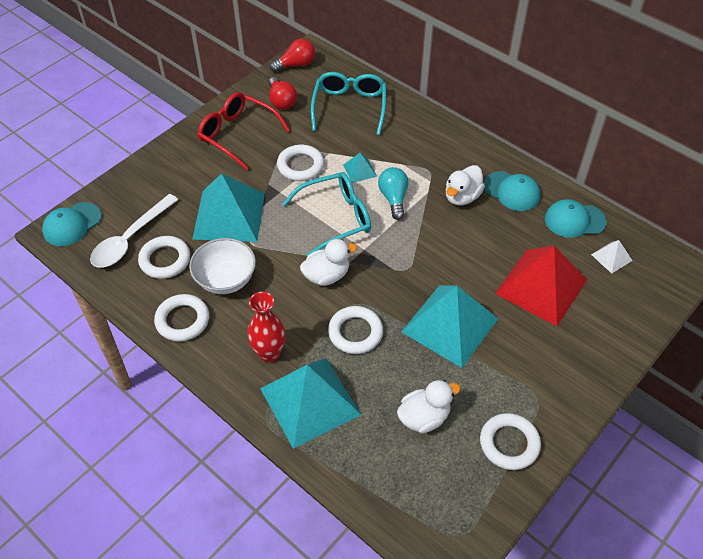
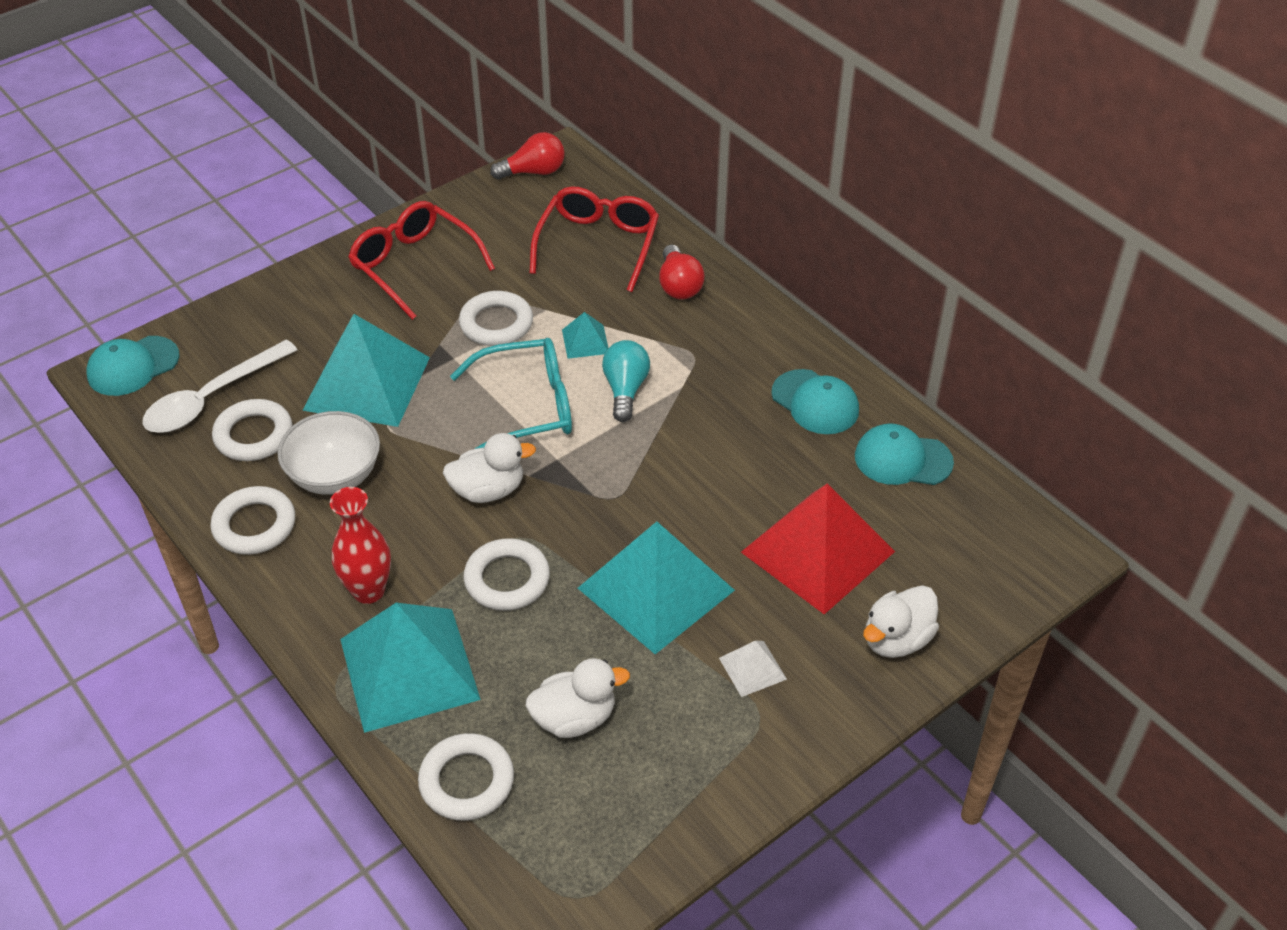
camera: 10 degrees right, 5 degrees down
(281, 101) = (495, 224): red light bulb -> red light bulb (679, 285)
(349, 107) = (598, 245): turquoise glasses -> red glasses
(462, 197) = (733, 401): white duck -> white duck (896, 639)
(509, 444) = (694, 776): white ring -> white ring (467, 781)
(611, 257) = (945, 523): white pyramid -> white pyramid (752, 668)

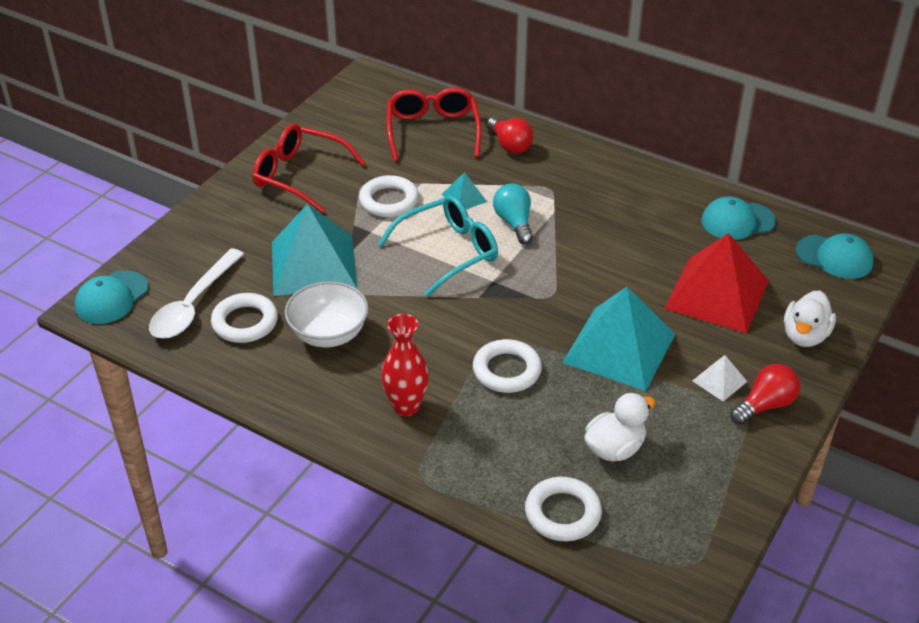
camera: 20 degrees left, 5 degrees down
(254, 525) = (286, 385): white ring -> none
(409, 669) = (471, 450): turquoise pyramid -> none
(488, 490) = (454, 314): white duck -> none
(533, 172) = (352, 92): red light bulb -> red light bulb (765, 405)
(815, 402) = (655, 199): turquoise cap -> turquoise cap (834, 257)

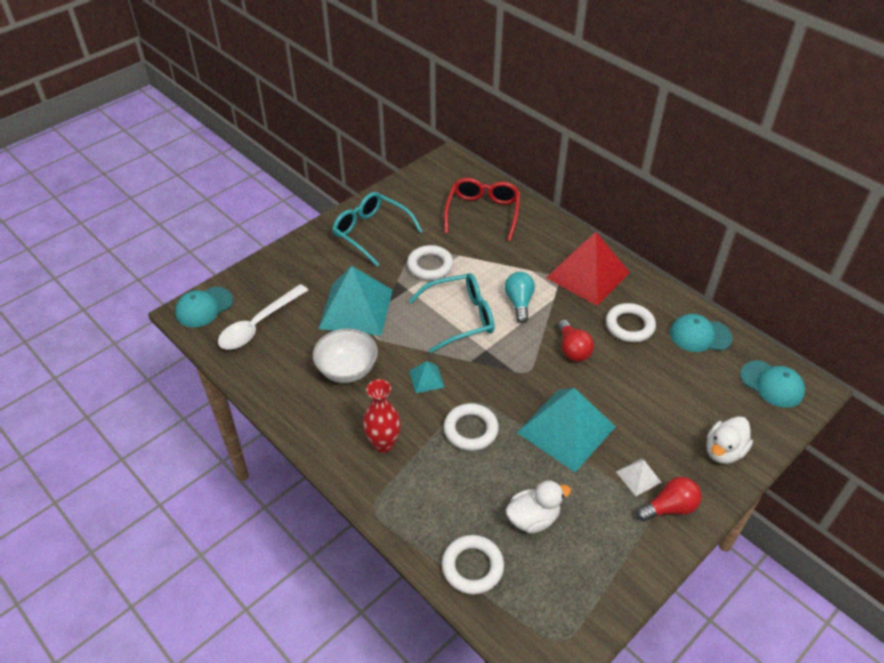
camera: 15 degrees right, 5 degrees up
(245, 322) = (290, 347): white ring -> white ring (629, 326)
(299, 175) = (371, 232): red glasses -> turquoise glasses
(464, 197) = (488, 273): turquoise pyramid -> turquoise pyramid (426, 379)
(510, 145) = (538, 235): red light bulb -> red light bulb (572, 349)
(717, 294) = (661, 398): red pyramid -> red pyramid (588, 275)

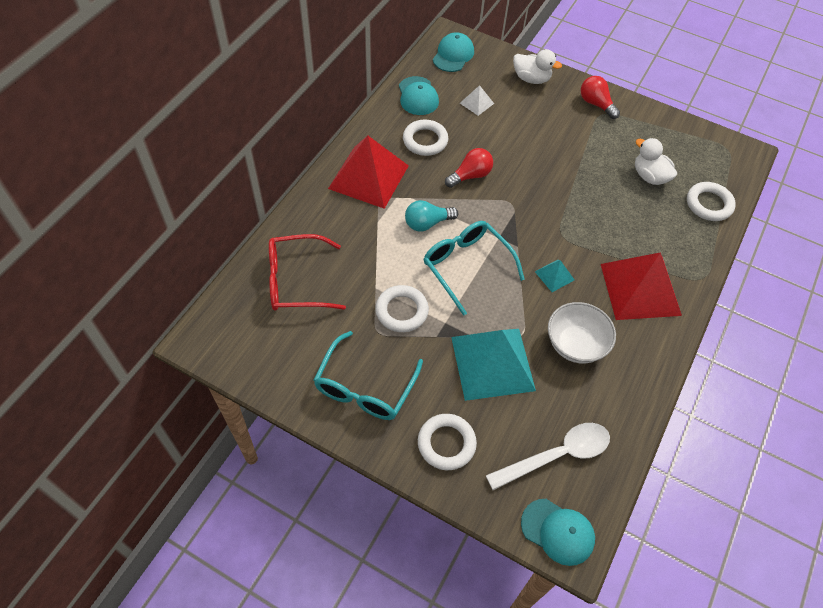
camera: 110 degrees left, 10 degrees up
(258, 325) = (557, 455): white spoon -> white spoon turned 45 degrees counterclockwise
(383, 444) = (640, 289): red vase -> red pyramid
(471, 430) = (592, 230): white ring -> white ring (446, 443)
(566, 429) = (558, 168): turquoise pyramid -> none
(638, 477) = (579, 122): white pyramid -> white pyramid (477, 103)

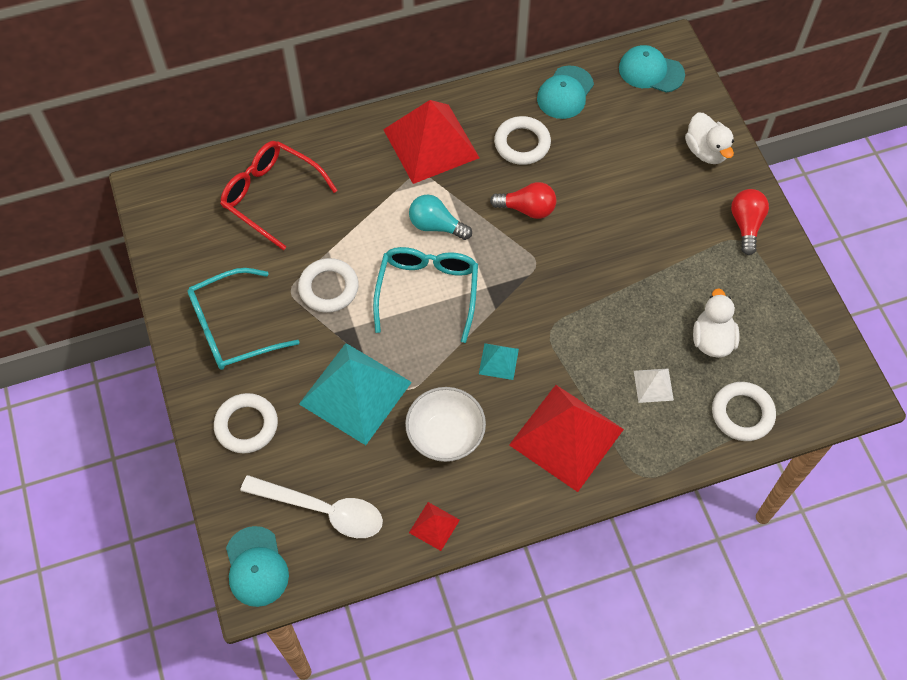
camera: 45 degrees right, 5 degrees up
(453, 55) = (651, 71): turquoise cap -> turquoise cap turned 135 degrees counterclockwise
(477, 103) = (617, 139): white pyramid -> white pyramid (653, 385)
(631, 405) = (434, 526): none -> red pyramid

